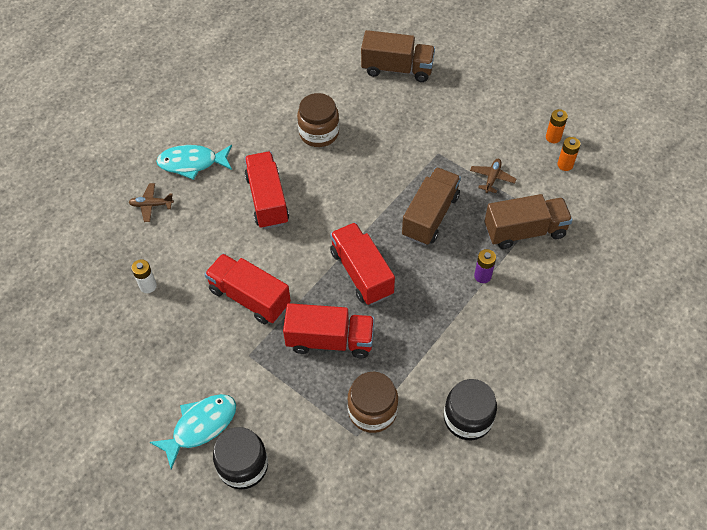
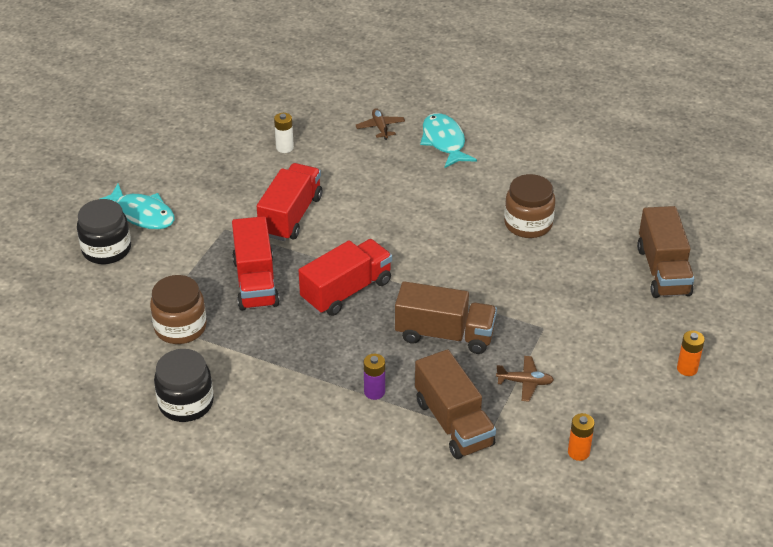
camera: 75 degrees right, 15 degrees down
(267, 200) = (417, 203): red truck -> none
(553, 137) = (621, 435): orange battery -> orange battery (687, 368)

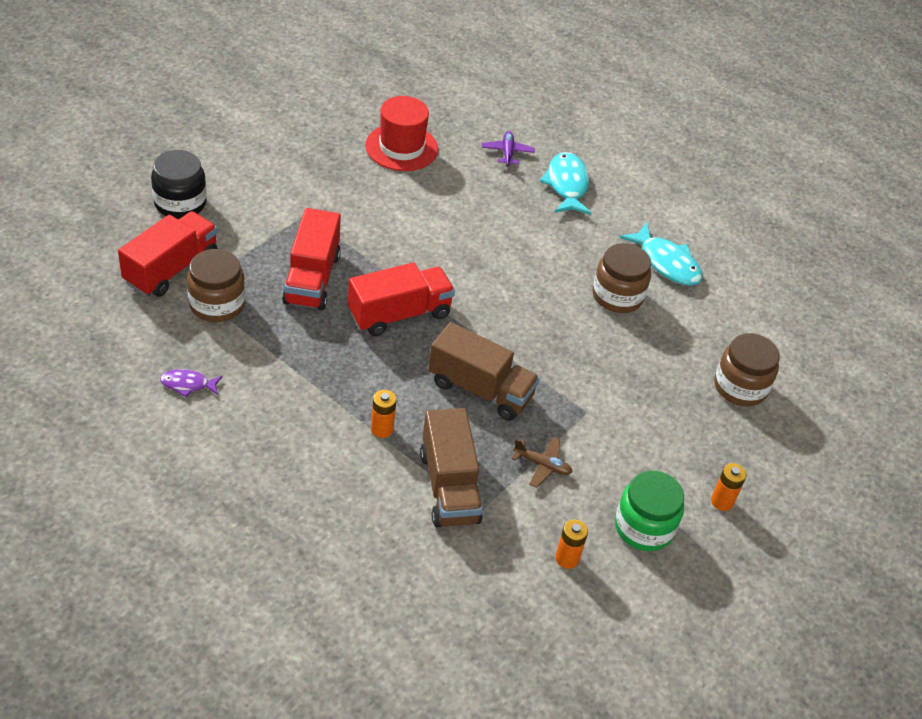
camera: 10 degrees right, 5 degrees up
(142, 214) = (230, 177): turquoise fish -> turquoise fish (666, 263)
(186, 403) = (188, 384): black jar -> purple fish
(284, 148) = (401, 147): white battery -> red hat
(291, 216) = (377, 220): red truck -> red truck (171, 269)
(374, 392) = (382, 429): purple battery -> orange battery
(380, 127) = (507, 152): brown plane -> purple plane
(631, 408) = (644, 527): none -> green jar
(663, 271) = (740, 387): brown truck -> brown jar

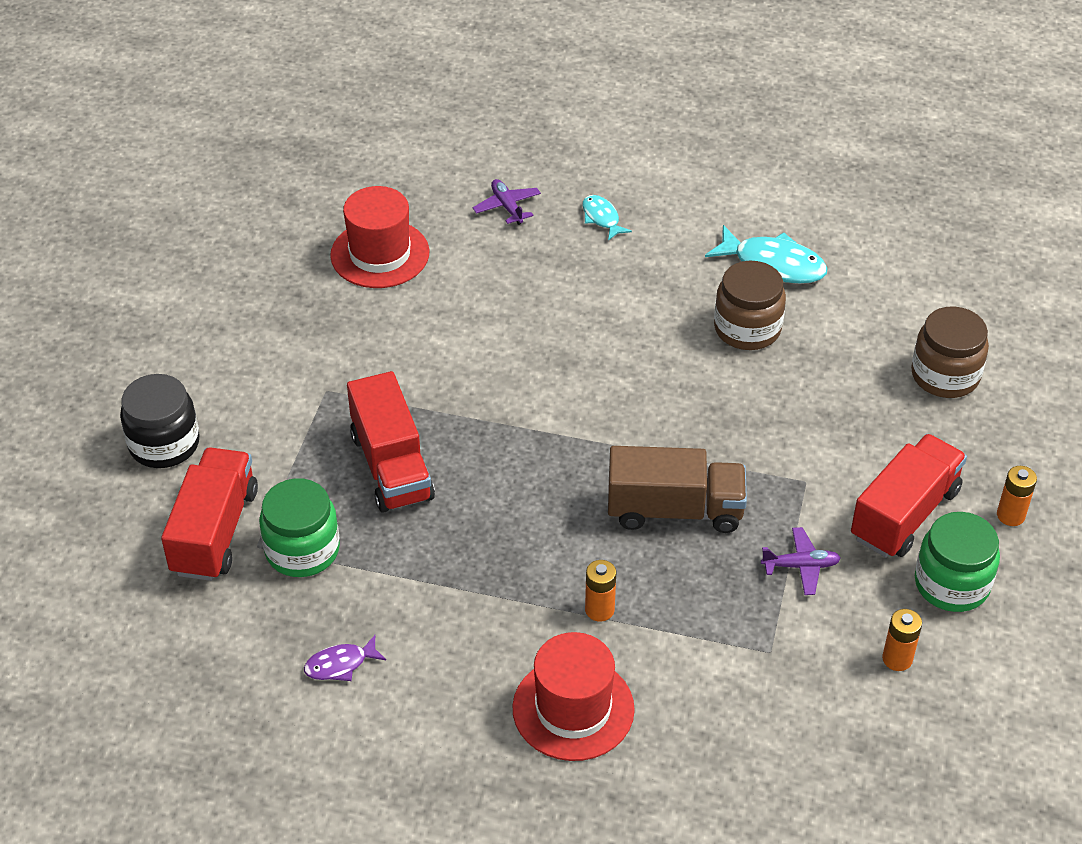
camera: 20 degrees left, 0 degrees up
(217, 304) = (302, 550): brown jar -> green jar
(317, 483) = (573, 709): none -> red hat
(399, 314) = (522, 463): red truck -> red truck (904, 514)
(449, 487) = (719, 640): brown truck -> none
(542, 465) = (800, 566): brown plane -> purple plane
(567, 185) = (601, 218): turquoise fish -> turquoise fish, size x0.56

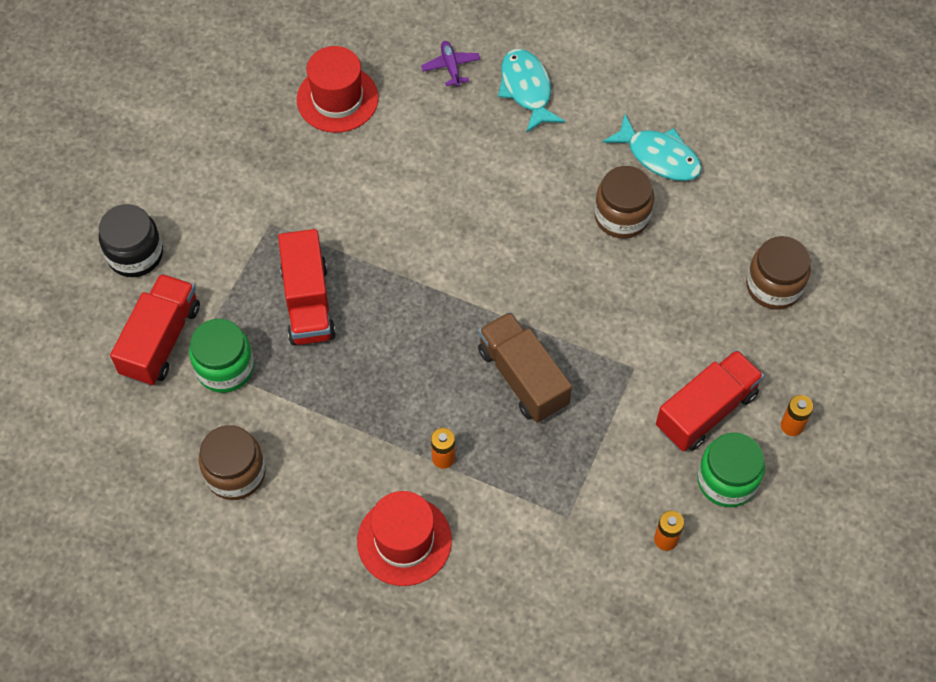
camera: 10 degrees right, 15 degrees up
(340, 664) = (235, 473): purple fish -> brown jar
(601, 218) = (526, 89): turquoise fish -> turquoise fish, size x1.79
(674, 510) = (522, 378): brown truck -> brown truck turned 135 degrees counterclockwise
(800, 566) = (610, 444): purple plane -> none

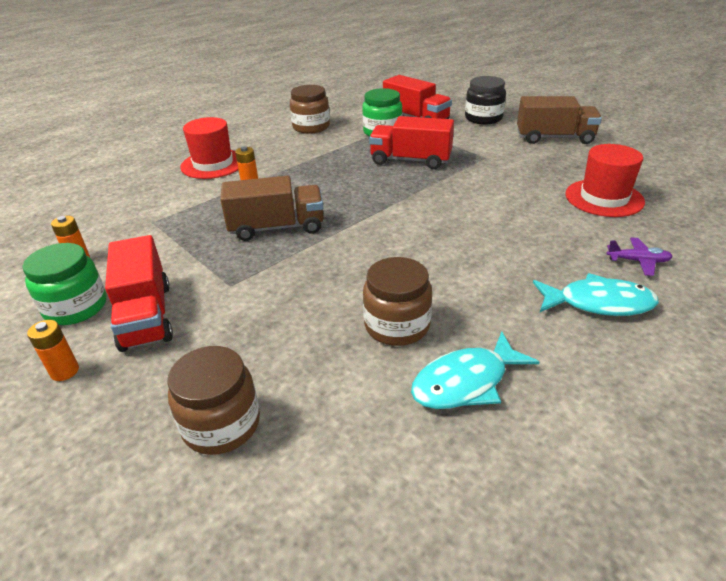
camera: 115 degrees right, 25 degrees down
(184, 161) = (554, 138): none -> brown truck

